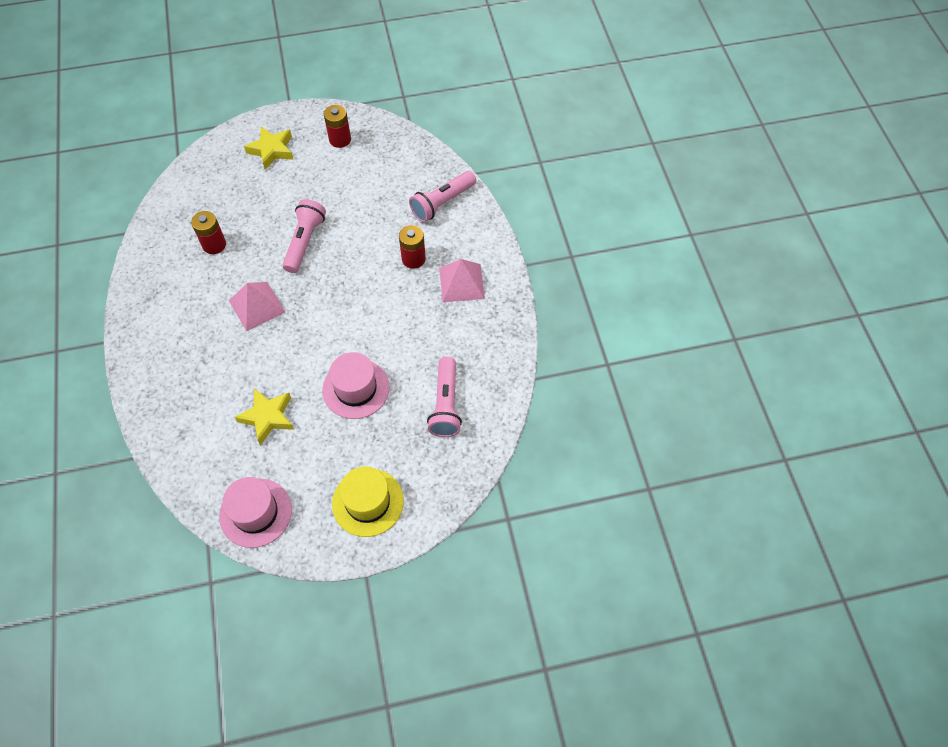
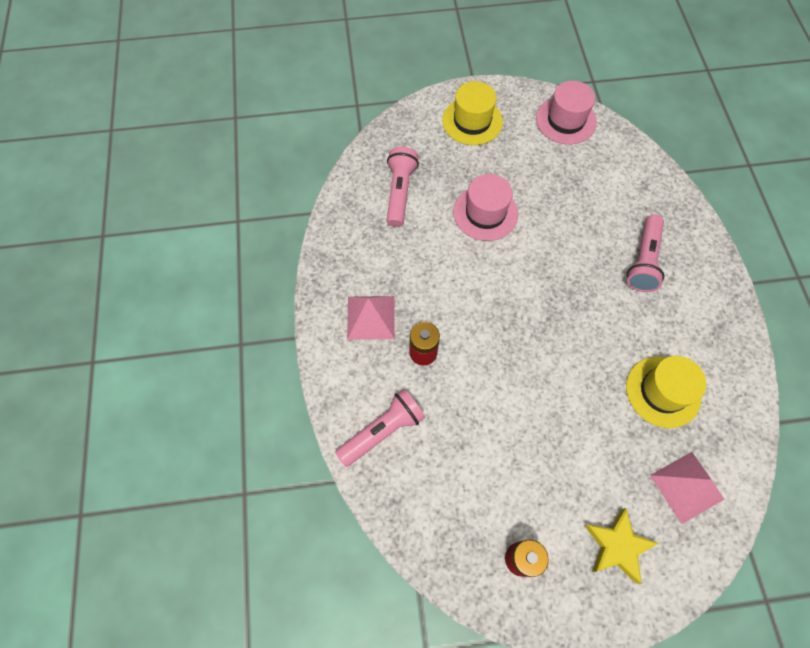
camera: 175 degrees left, 5 degrees up
(214, 245) = (663, 391): red battery -> yellow hat
(257, 306) = (597, 307): pink pyramid -> pink pyramid (686, 487)
(268, 417) = (567, 193): yellow star -> none
(304, 242) = (553, 386): pink flashlight -> pink flashlight (643, 260)

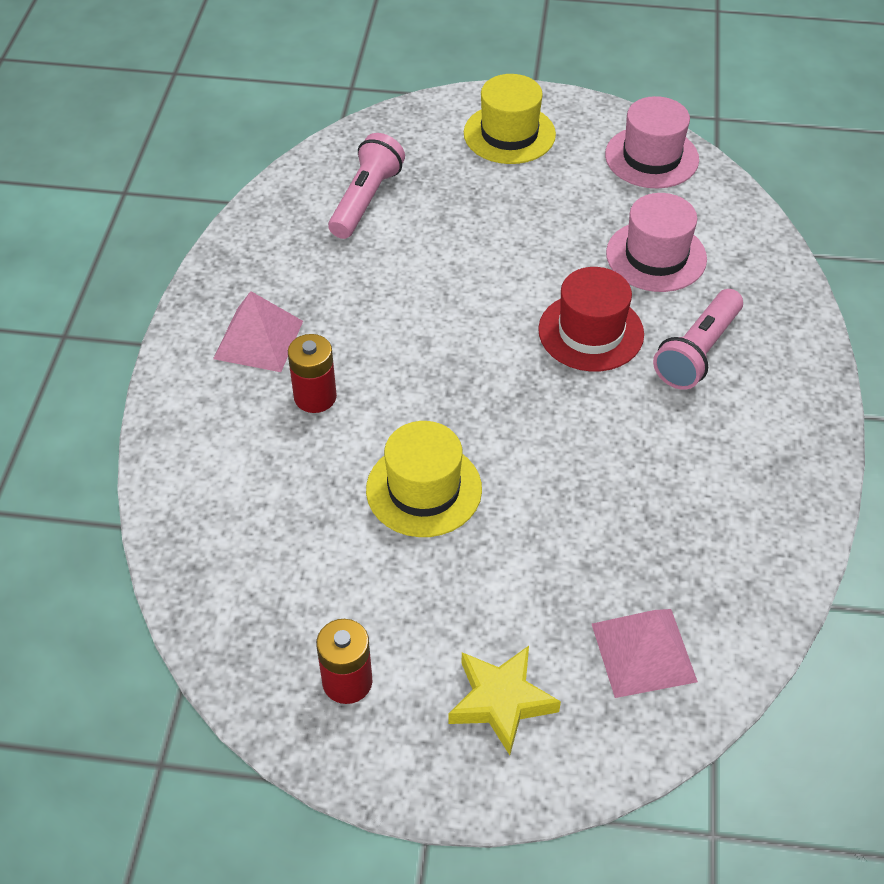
camera: 15 degrees right, 15 degrees down
(382, 431) = (215, 479): pink flashlight -> none
(485, 213) = (480, 247): pink hat -> pink hat (656, 256)
(575, 261) = (591, 332): none -> red hat
(663, 391) = (657, 522): yellow hat -> yellow hat (424, 489)

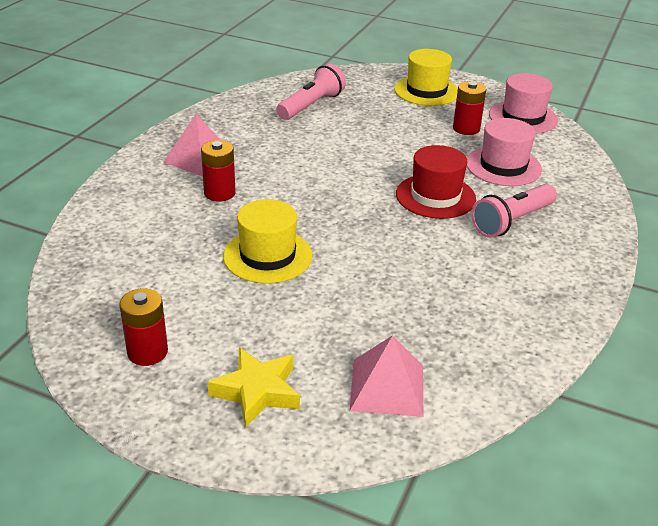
camera: 15 degrees right, 15 degrees down
(586, 196) = (466, 129): none -> red battery

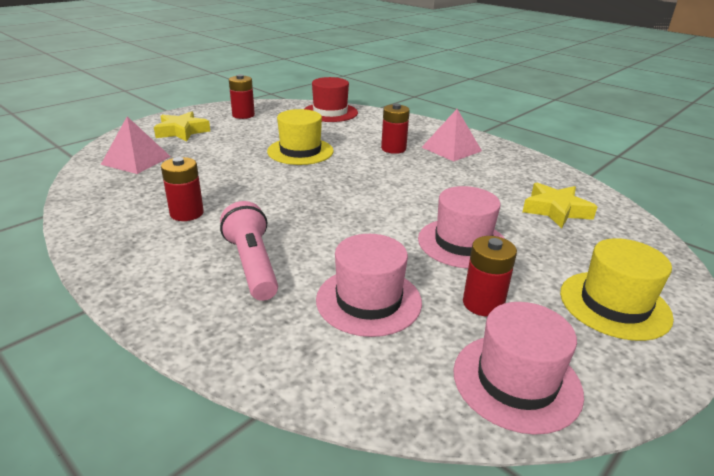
camera: 110 degrees right, 5 degrees down
(311, 105) = (555, 210): pink flashlight -> yellow star
(398, 139) = (462, 243): none -> pink hat
(435, 196) = (331, 233): red hat -> red hat (330, 112)
(473, 285) = (187, 213): none -> red battery

